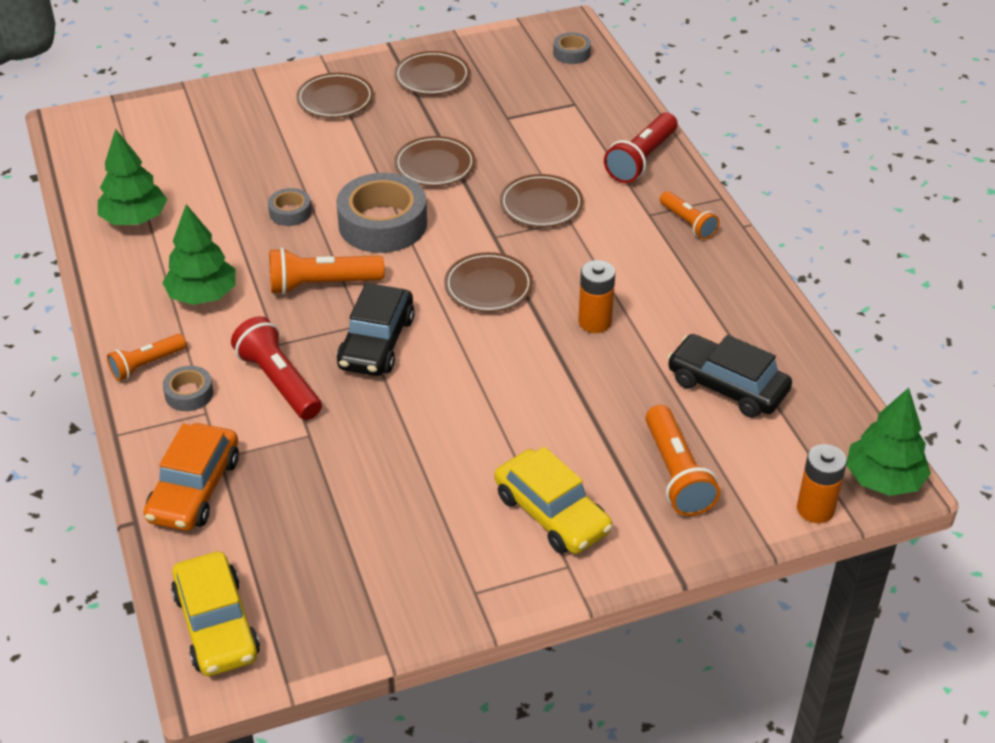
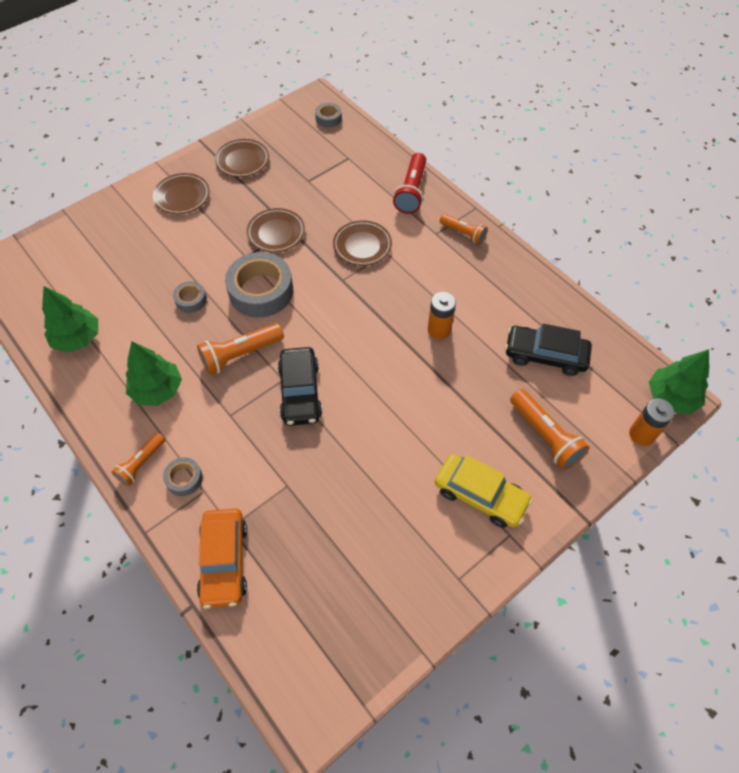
camera: 20 degrees left, 15 degrees up
(216, 625) = (292, 675): yellow car -> none
(279, 382) = (245, 447): red flashlight -> none
(488, 286) = (356, 322): brown plate -> none

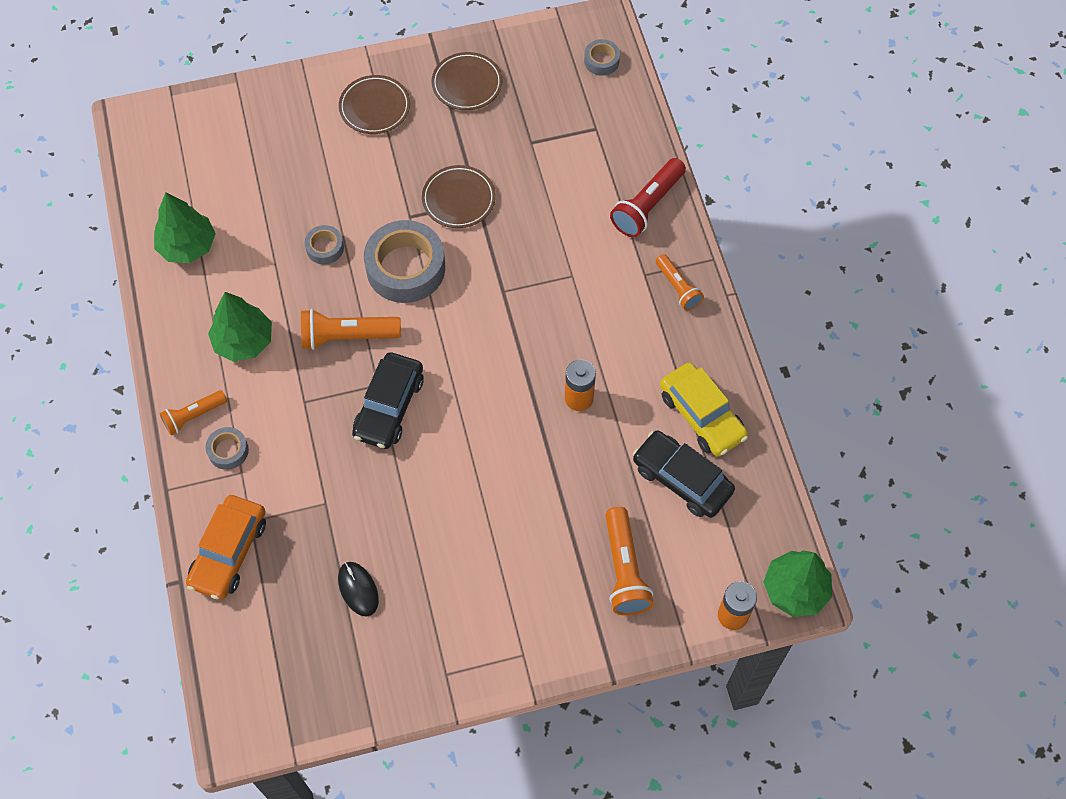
camera: 25 degrees right, 5 degrees up
(350, 543) = (358, 589): none -> black mouse
(362, 245) = (549, 256): brown plate -> none
(480, 495) = (516, 601): yellow car -> yellow car (702, 415)

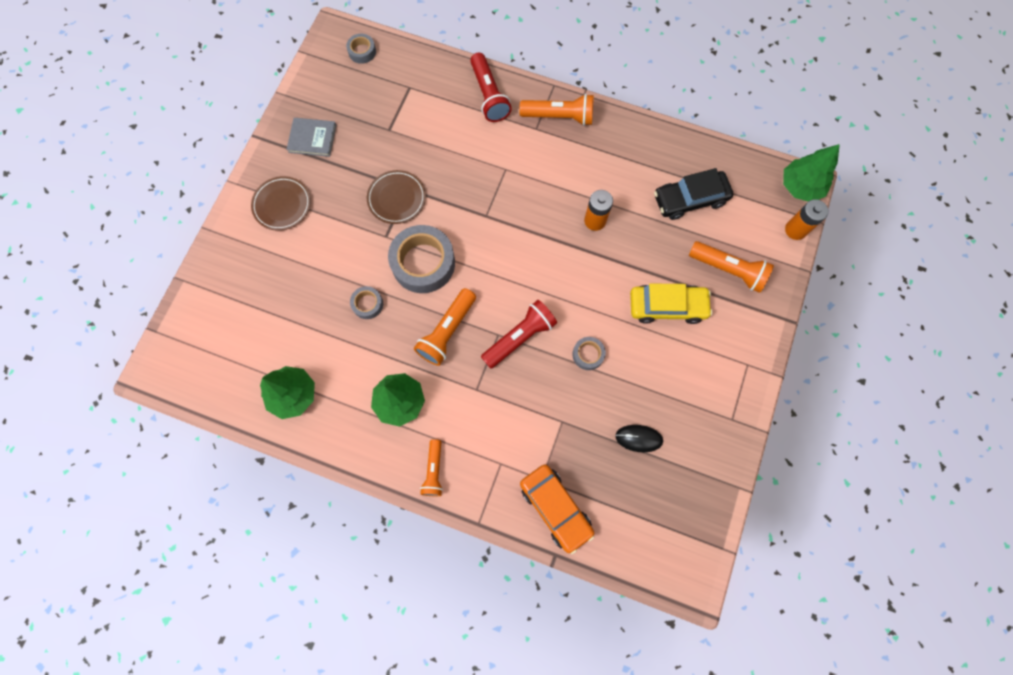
camera: 55 degrees left, 10 degrees up
(228, 451) = (478, 463): grey tape -> grey tape (588, 354)
(389, 407) = (519, 337): black car -> red flashlight
(467, 84) = (312, 138): brown plate -> grey book
(678, 288) = (559, 116): orange flashlight -> orange flashlight, size x1.56
(702, 415) = (655, 161): yellow car -> yellow car (667, 306)

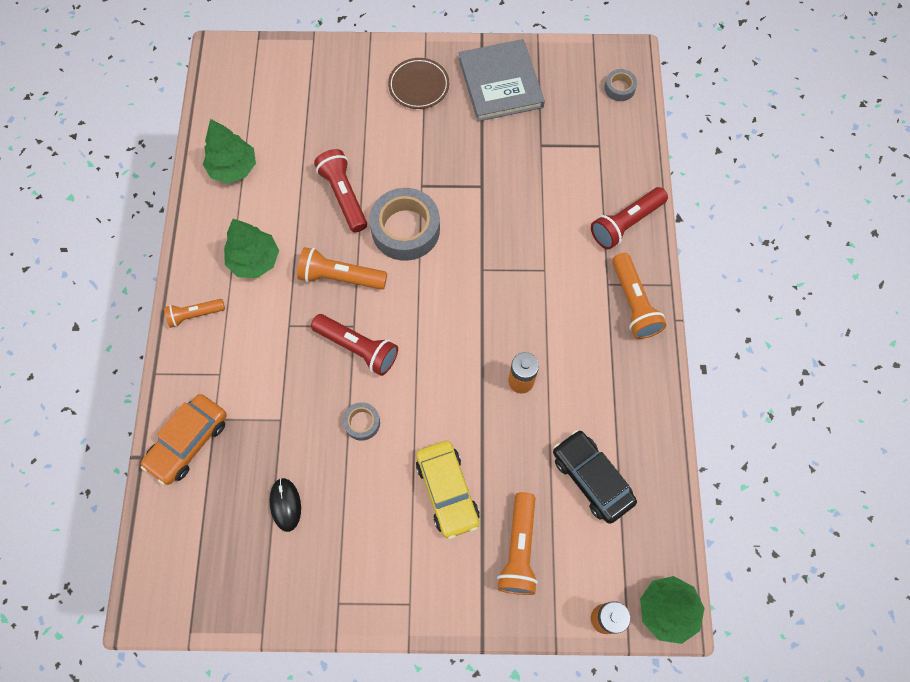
camera: 70 degrees right, 5 degrees down
(312, 138) = (500, 83): grey book -> grey book, size x1.73
(367, 304) = (344, 196): grey tape -> red flashlight
(397, 199) = (466, 180): brown plate -> none

